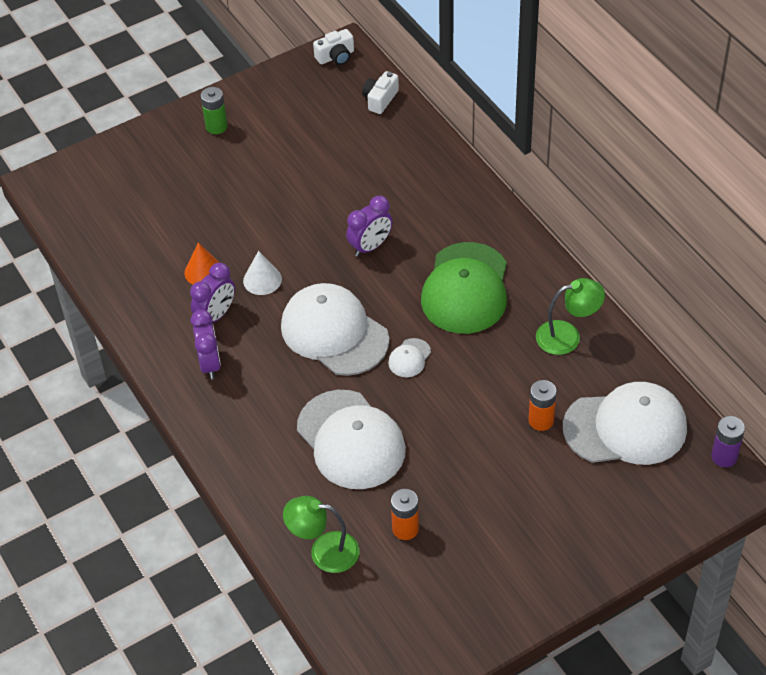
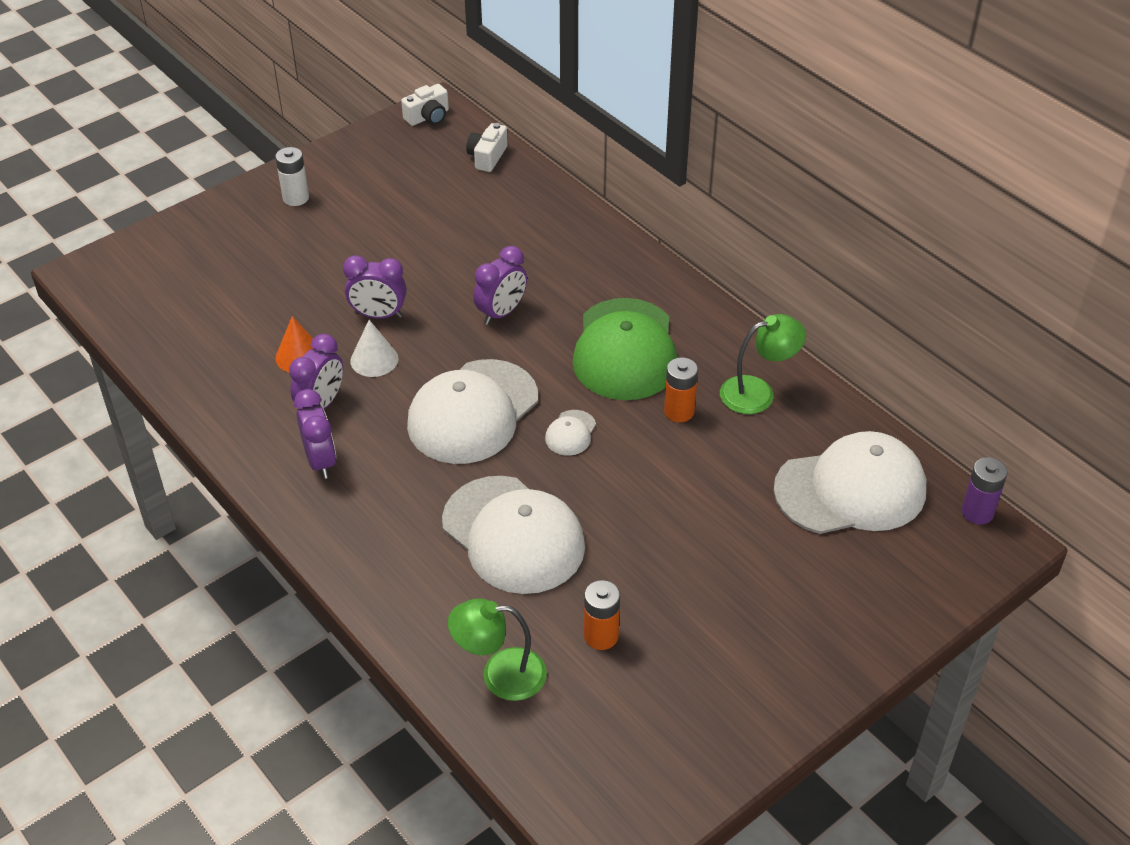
camera: 10 degrees left, 5 degrees down
(216, 126) = (296, 198): green battery -> white battery
(270, 240) = (378, 315): none -> purple clock
(334, 333) = (472, 412): white cap -> white cap turned 90 degrees counterclockwise
(541, 420) = (746, 490): orange battery -> orange battery (679, 411)

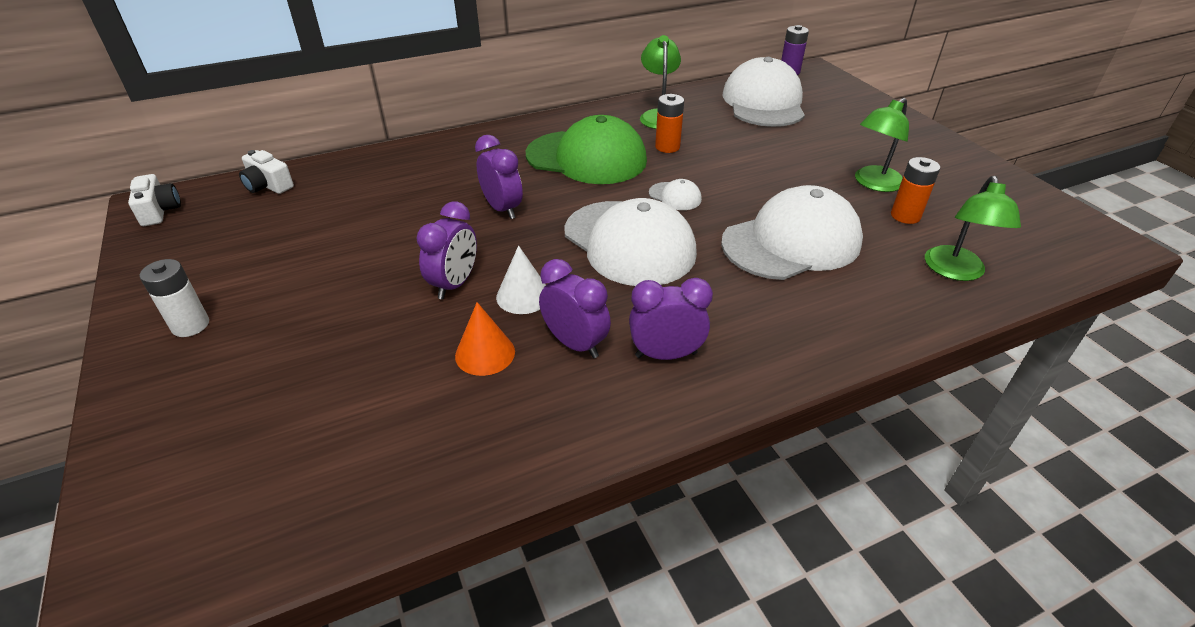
camera: 75 degrees left, 5 degrees down
(667, 608) = (873, 183): none -> green lamp

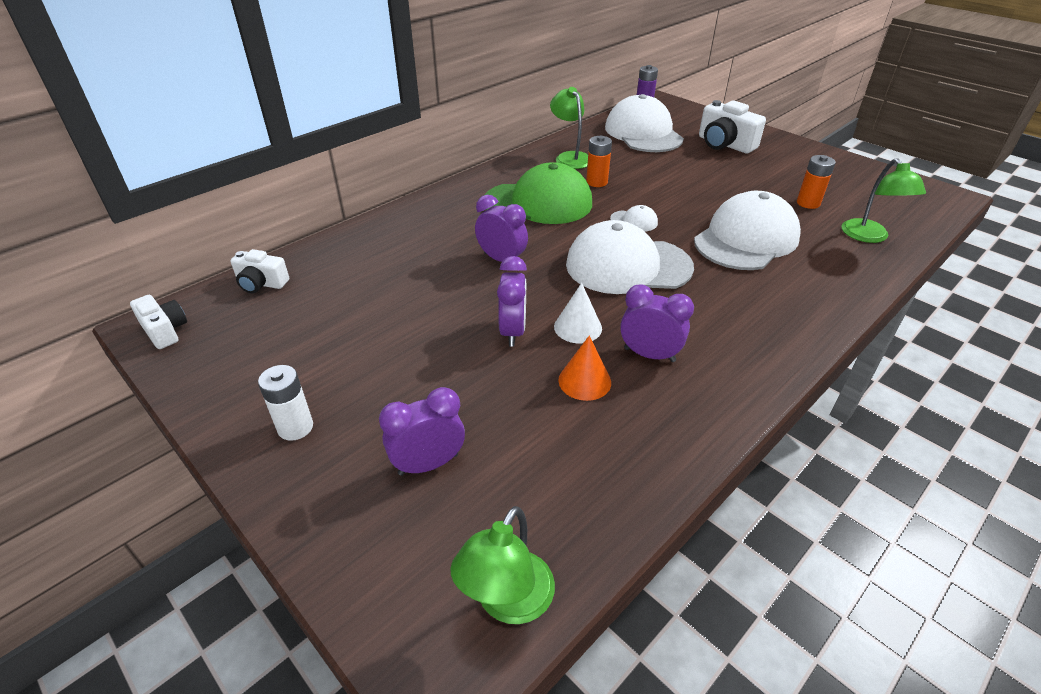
camera: 20 degrees left, 0 degrees up
(629, 243) = (628, 266): white cap -> white cap turned 150 degrees clockwise
(666, 354) = (723, 345): purple clock -> purple clock (428, 464)
(852, 130) = (724, 144): none -> white camera
(873, 183) = (769, 183): green lamp -> green lamp (507, 602)

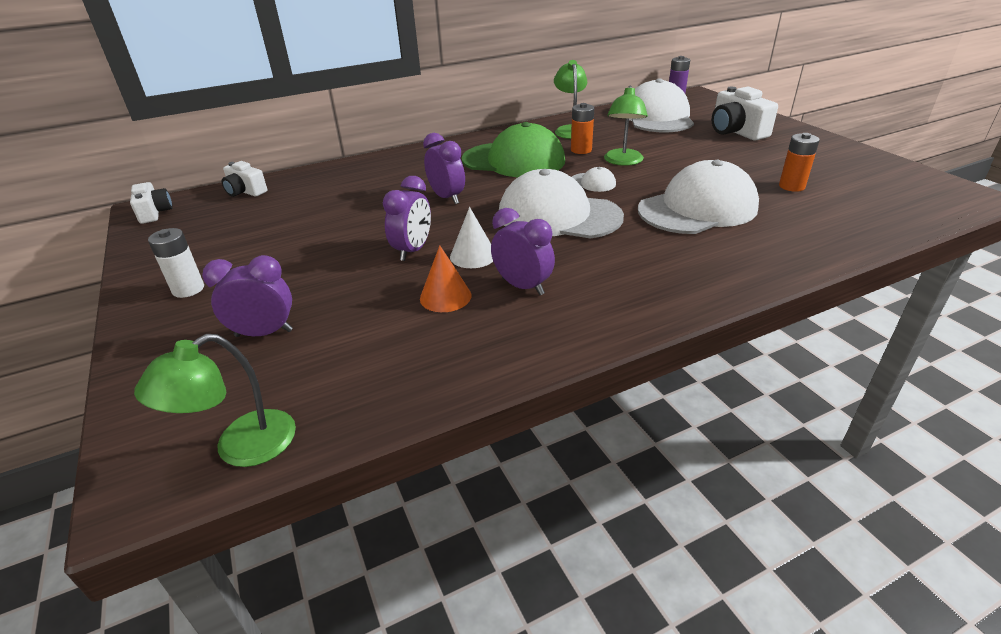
camera: 20 degrees right, 5 degrees down
(869, 237) = (842, 222): green lamp -> green lamp (623, 161)

